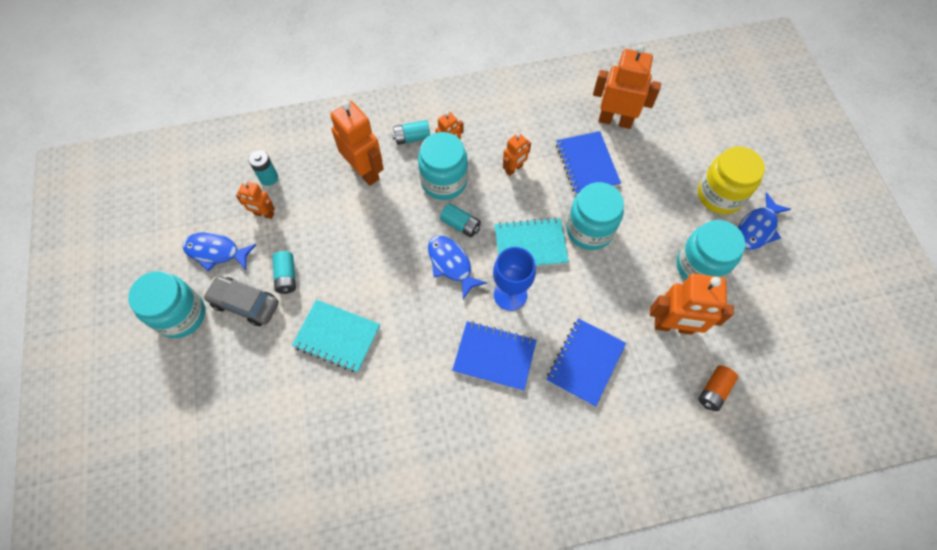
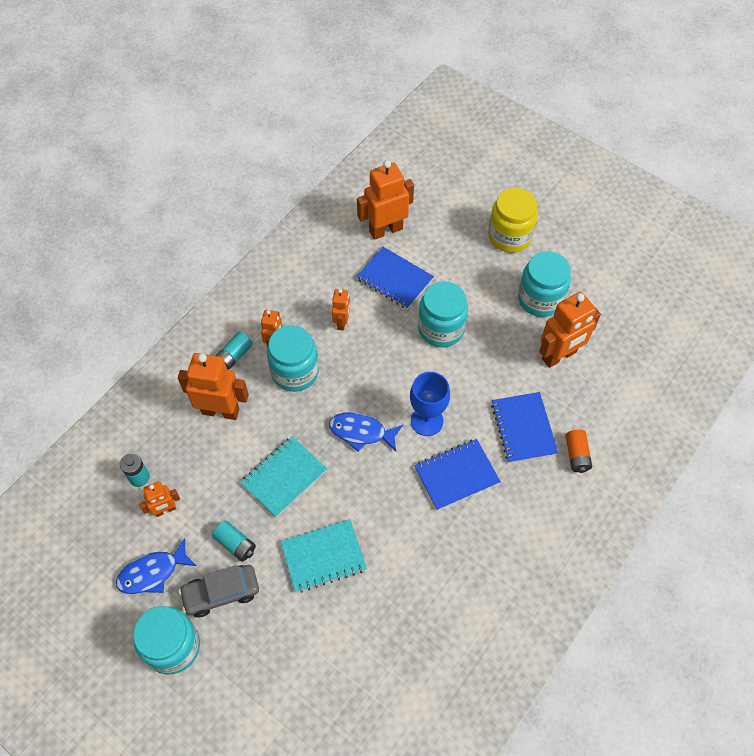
camera: 40 degrees left, 5 degrees down
(460, 225) = (340, 396): turquoise battery -> none
(530, 245) = (408, 372): turquoise notebook -> turquoise notebook (284, 477)
(714, 391) = (623, 380): orange battery -> orange battery (576, 455)
(757, 228) = (555, 243): blue fish -> none

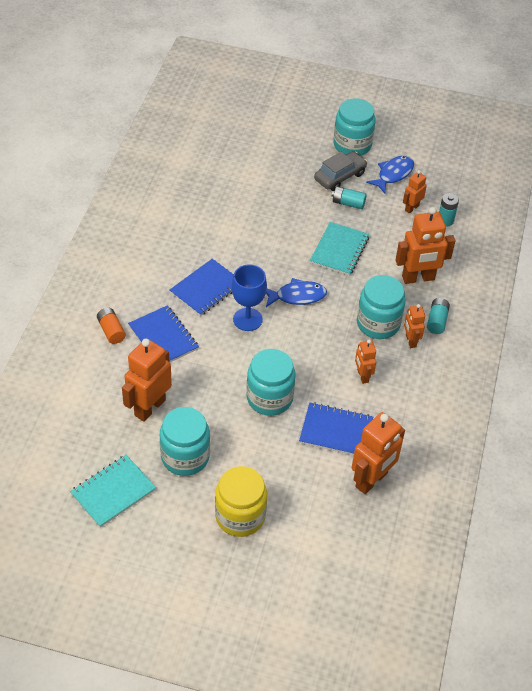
camera: 155 degrees right, 10 degrees down
(323, 556) = (282, 213): turquoise notebook -> turquoise notebook (113, 492)

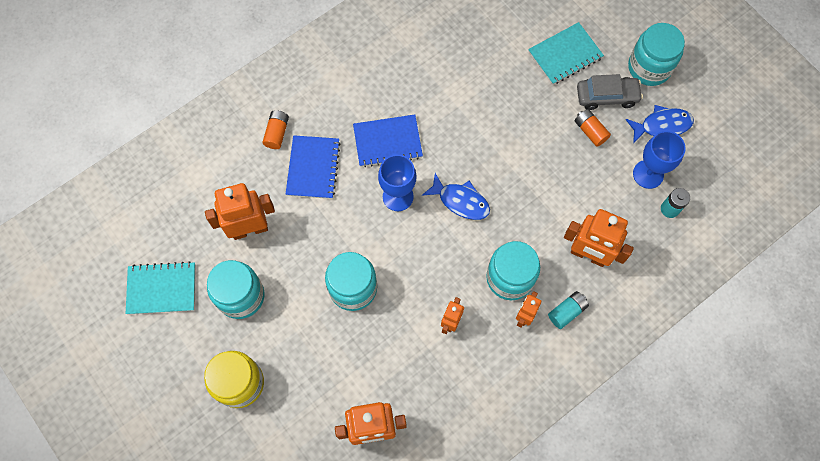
camera: 40 degrees right, 20 degrees up
(336, 431) = (382, 360): blue notebook -> none
(339, 250) = (539, 177): turquoise notebook -> turquoise notebook (565, 55)
(348, 203) = (590, 131): turquoise battery -> orange battery
(411, 208) = (648, 174): orange robot -> blue goblet

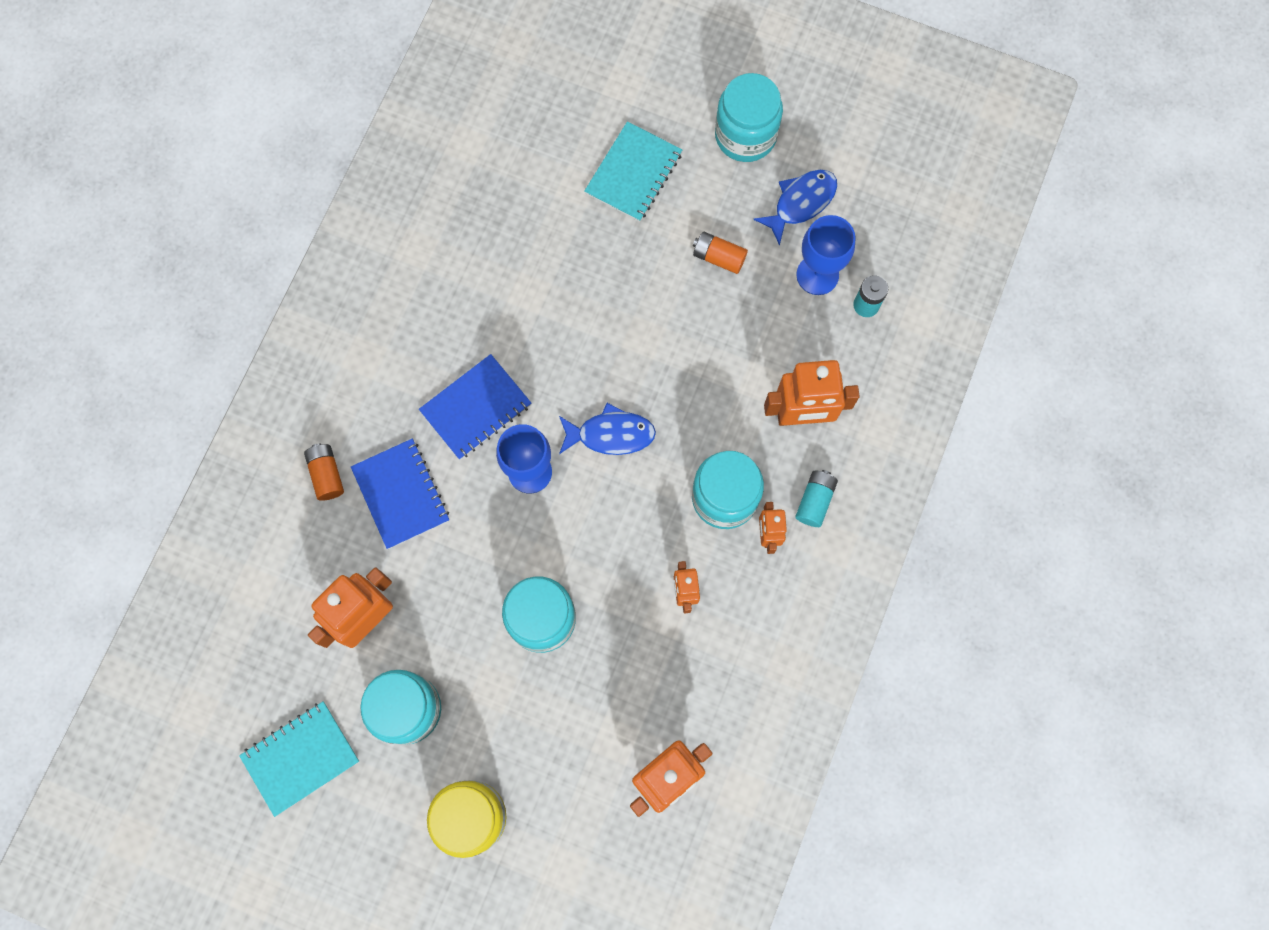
camera: 30 degrees left, 5 degrees up
(607, 96) = (714, 201): grey car -> none

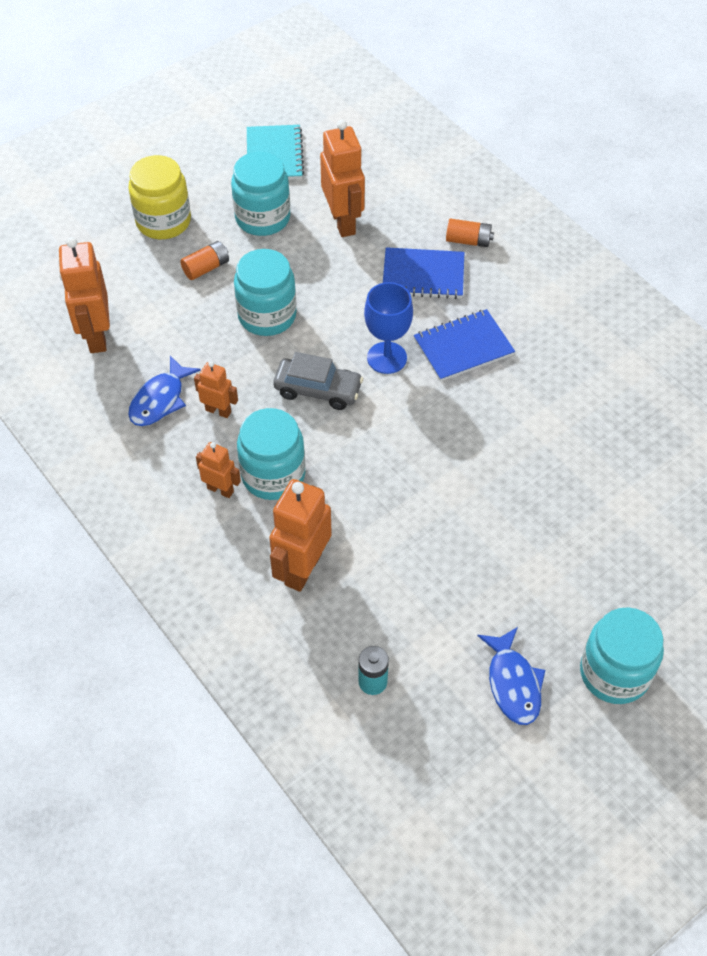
camera: 120 degrees right, 20 degrees down
(476, 408) = (463, 347): blue notebook -> blue notebook turned 75 degrees clockwise
(606, 514) = (318, 390): none -> grey car
(611, 434) = (381, 423): blue fish -> blue fish (160, 400)
(633, 173) = (621, 556): turquoise notebook -> none
(718, 257) = (496, 582): orange battery -> orange battery (206, 268)
(814, 501) = (222, 538): turquoise battery -> none
(817, 275) = (429, 656): blue goblet -> none

